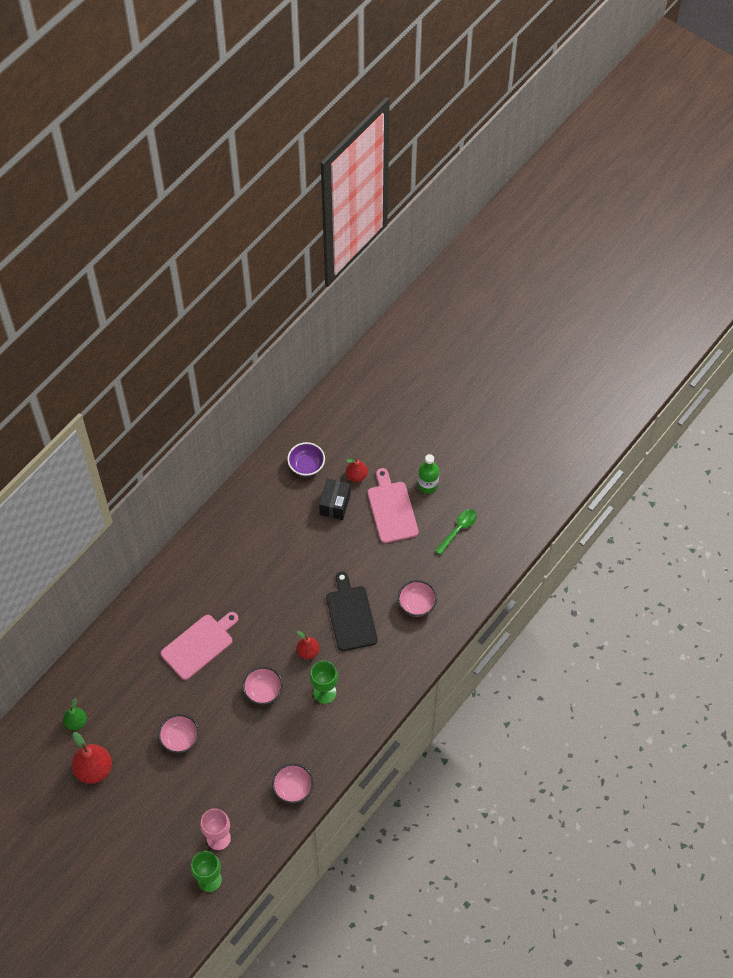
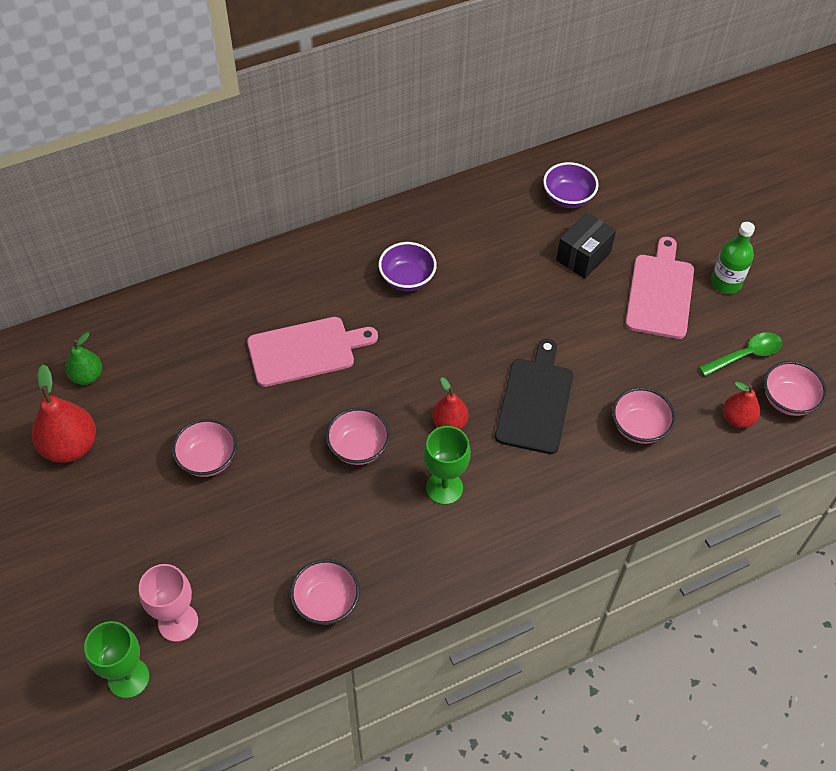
camera: 25 degrees right, 5 degrees down
(235, 568) = (407, 279): none -> purple bowl
(356, 476) = (630, 234): red pear -> red pear (737, 419)
(493, 548) = (788, 400): none -> pink bowl

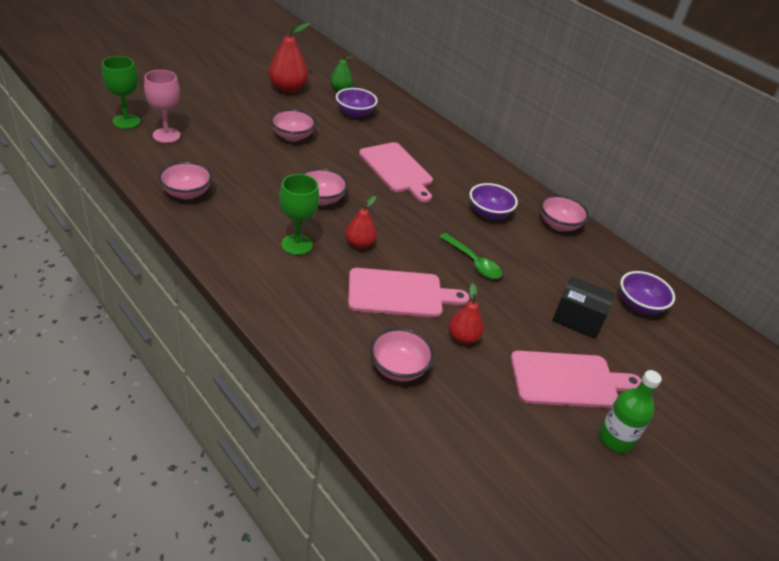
camera: 70 degrees right, 15 degrees down
(158, 371) = (355, 113): none -> purple bowl
(535, 401) = (399, 293): black cutting board -> pink cutting board
(737, 419) = (439, 453): red pear -> red pear (463, 337)
(745, 355) = (526, 460): green spoon -> green spoon (473, 262)
(788, 400) = (483, 505): pink bowl -> pink bowl (558, 225)

